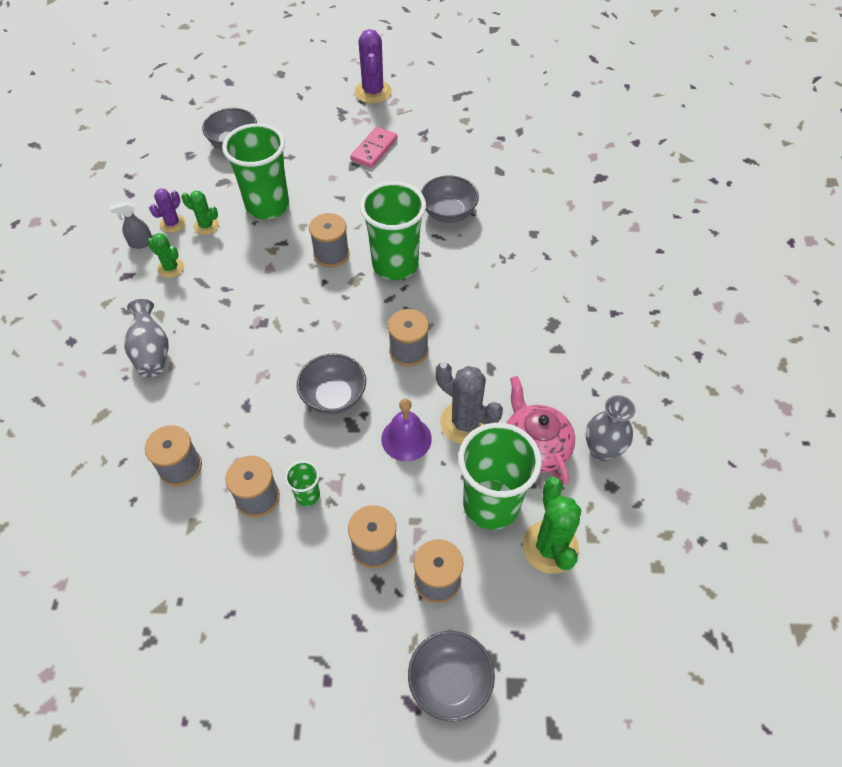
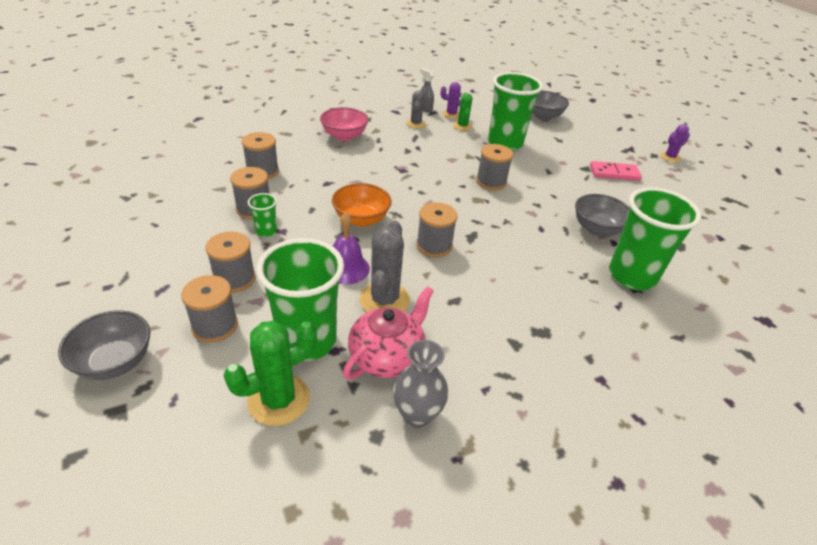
camera: 60 degrees right, 15 degrees down
(152, 352) = (344, 136): grey vase -> pink bowl
(171, 268) = (415, 124): green cactus -> grey cactus
(334, 397) = (361, 219): grey bowl -> orange bowl
(373, 92) = (670, 157): purple cactus -> purple cactus, size x0.59
(395, 265) = (512, 215): green cup -> green cup (631, 276)

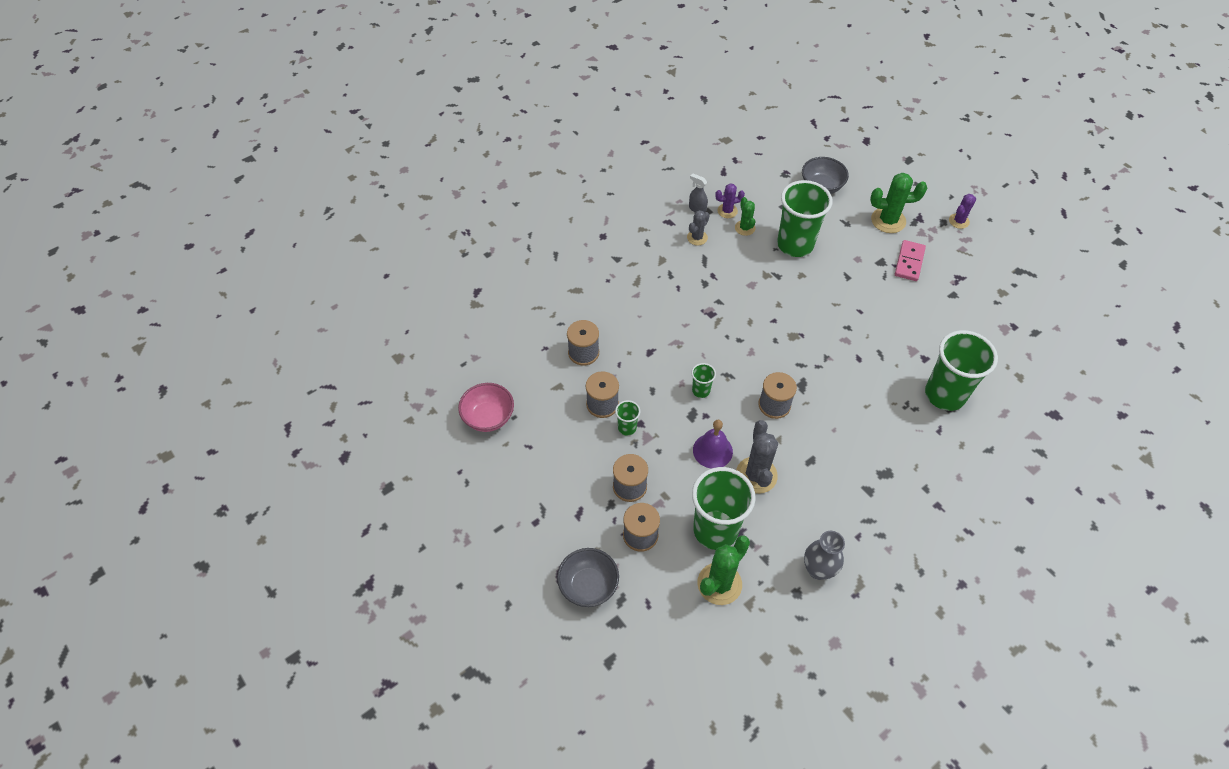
camera: 10 degrees left, 15 degrees up
(344, 136) = (635, 278): pink bowl -> pink bowl (488, 417)
(361, 219) = (701, 391): orange bowl -> green cup
(387, 356) = (779, 527): pink teapot -> none
(415, 124) = (697, 237): grey cactus -> grey cactus turned 45 degrees clockwise
(491, 182) = (798, 307): grey spool -> none
(597, 229) = (907, 345): grey bowl -> none
(600, 145) = (888, 220): none -> green cactus
(614, 173) = (909, 262): pink domino -> pink domino turned 60 degrees counterclockwise

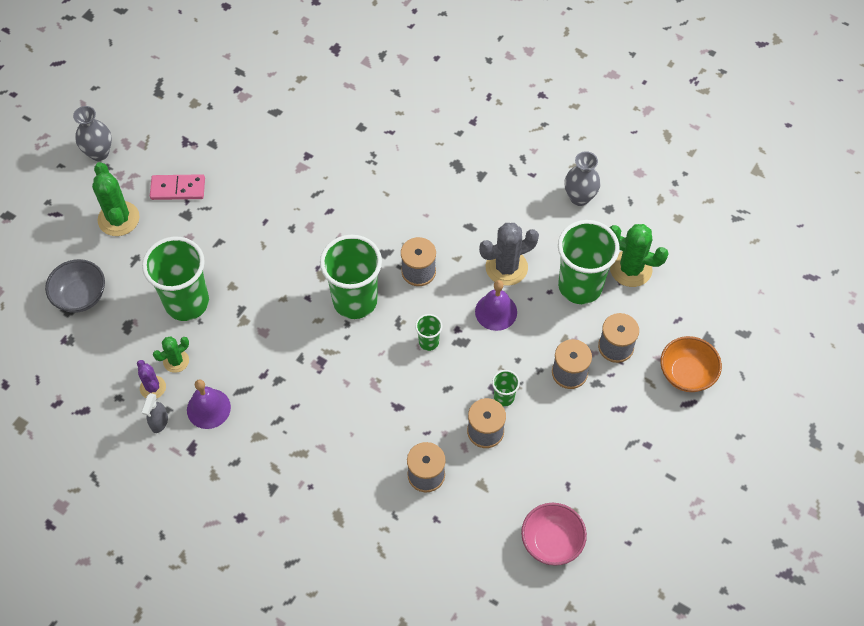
camera: 110 degrees left, 5 degrees up
(588, 586) = (686, 374): grey bowl -> orange bowl
(697, 237) = (208, 408): grey cactus -> purple bell
(945, 395) = (346, 133): green cup -> green cup (355, 301)
(959, 221) = (99, 153): purple cactus -> grey vase

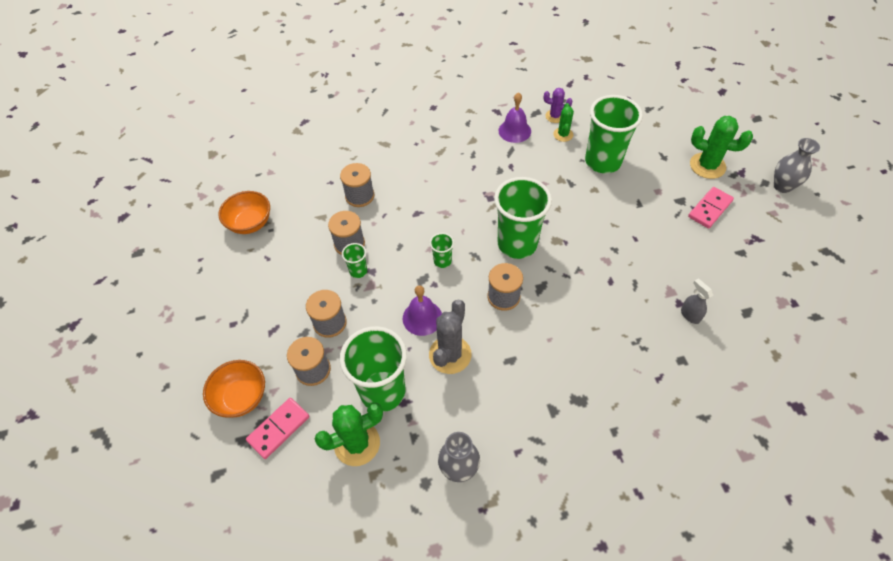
camera: 135 degrees right, 5 degrees down
(80, 296) = (656, 119): grey bowl -> none
(159, 422) = (528, 107): grey spray bottle -> grey spray bottle (690, 315)
(551, 542) = (250, 223): pink bowl -> orange bowl
(676, 326) = (279, 429): none -> pink domino

